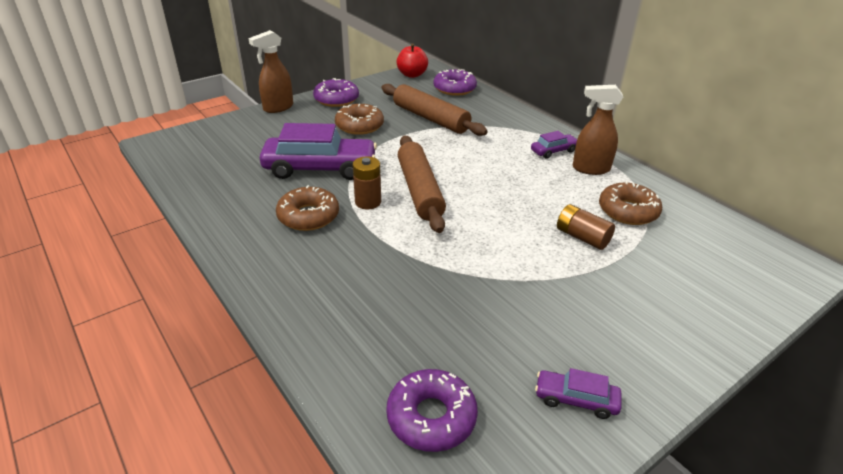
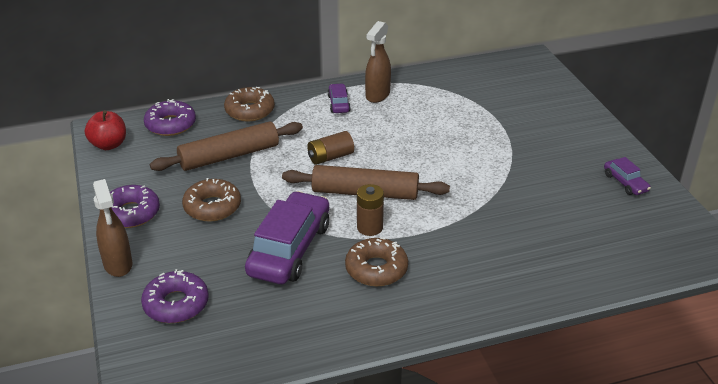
camera: 70 degrees left, 0 degrees up
(431, 417) = (630, 244): purple donut -> purple donut (176, 304)
(576, 399) = (625, 183): purple car -> purple car turned 60 degrees counterclockwise
(582, 237) = (469, 129): brown battery -> brown battery (330, 157)
(628, 211) = (444, 99): brown donut -> brown donut (250, 111)

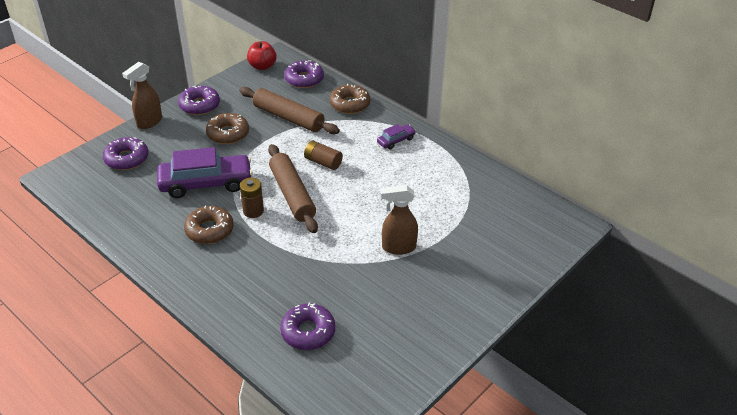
camera: 60 degrees right, 5 degrees up
(377, 95) = (426, 155): brown spray bottle -> brown spray bottle (398, 247)
(580, 244) = (308, 332): none -> purple donut
(625, 183) = (418, 339): purple car -> none

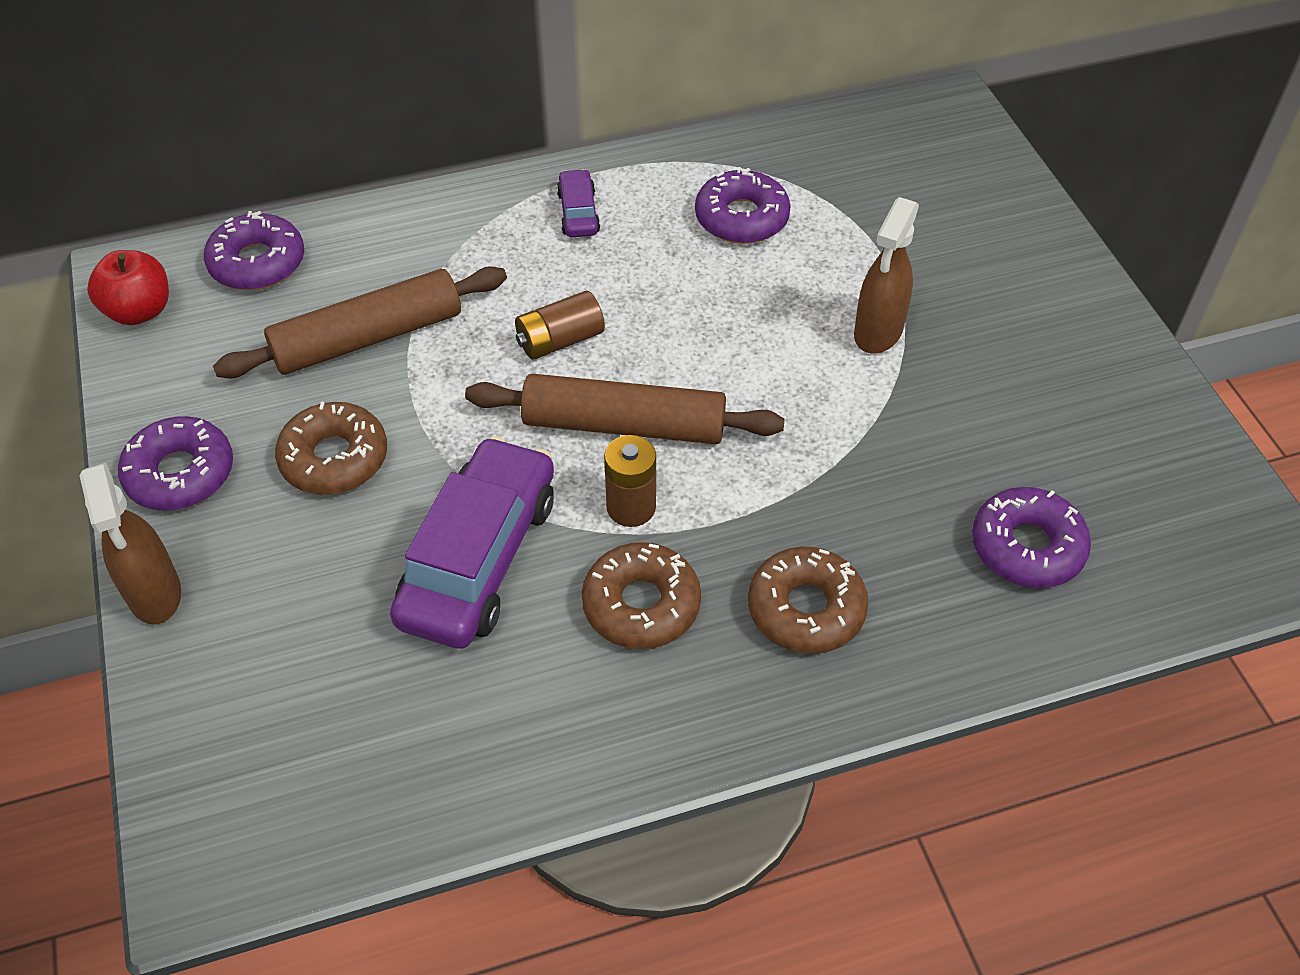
camera: 60 degrees left, 10 degrees up
(127, 159) = (263, 687): purple donut -> purple donut (741, 218)
(350, 104) = (408, 229): brown donut -> brown donut (806, 609)

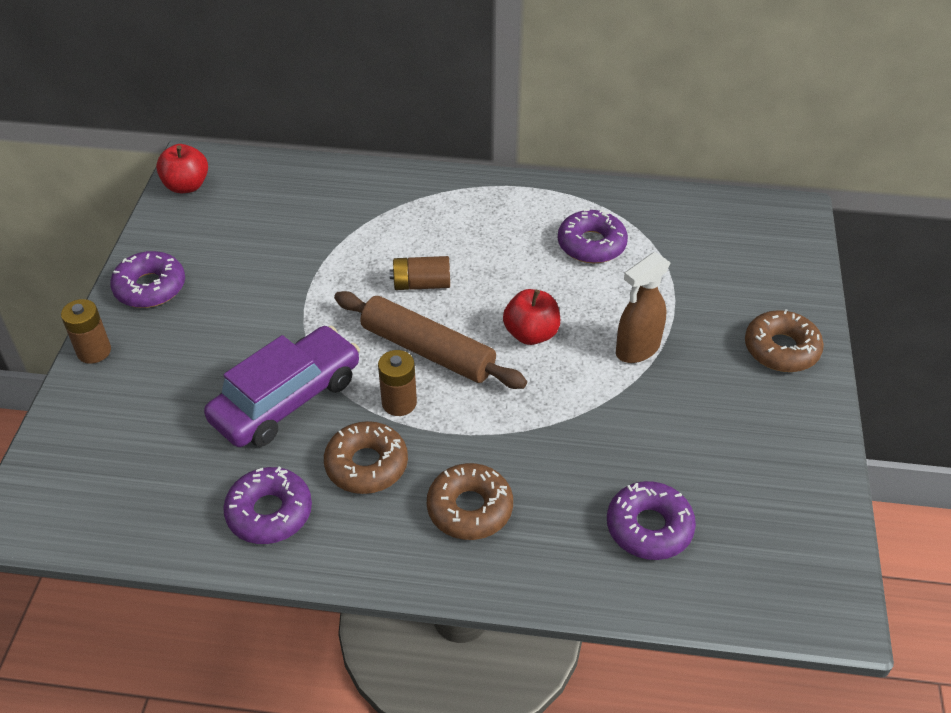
camera: 25 degrees right, 5 degrees down
(155, 594) = (94, 351): brown spray bottle -> brown battery
(257, 263) = (270, 178): purple donut -> purple donut (269, 512)
(334, 458) = (241, 309): brown donut -> brown donut (781, 349)
(368, 337) = (306, 244): brown rolling pin -> none
(578, 213) = (485, 208): purple car -> none
(740, 358) = (531, 334): none -> red apple

